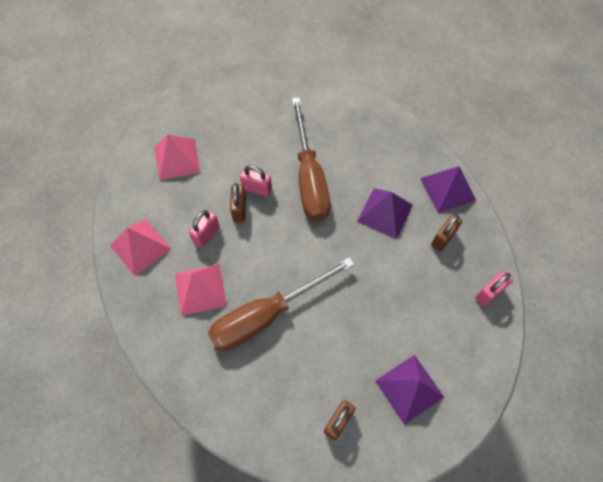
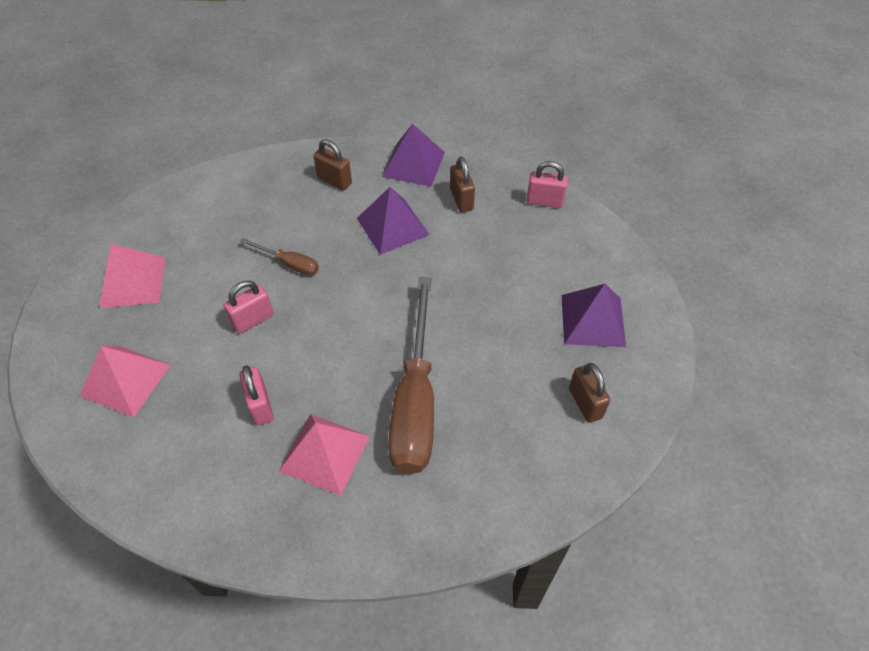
camera: 55 degrees left, 10 degrees down
(140, 246) = (205, 492): pink pyramid -> pink pyramid (133, 281)
(239, 210) = (261, 352): brown padlock -> brown padlock (334, 181)
(309, 178) = (289, 264): brown screwdriver -> brown screwdriver, size x0.46
(488, 293) = (544, 201): pink padlock -> pink padlock turned 75 degrees counterclockwise

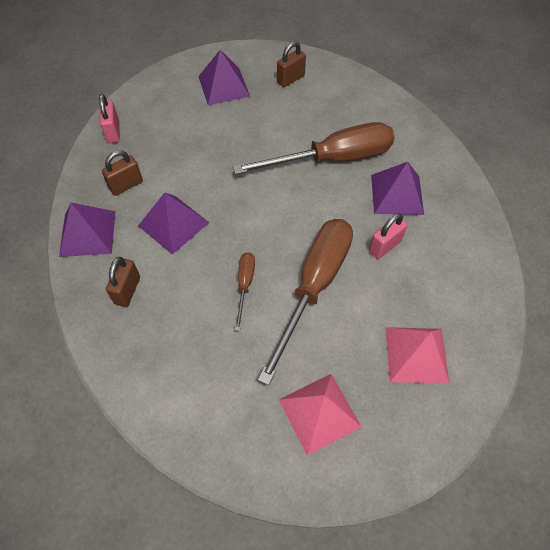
camera: 110 degrees left, 5 degrees up
(253, 320) = (314, 286): pink padlock -> brown screwdriver
(325, 453) = (396, 194): pink pyramid -> purple pyramid

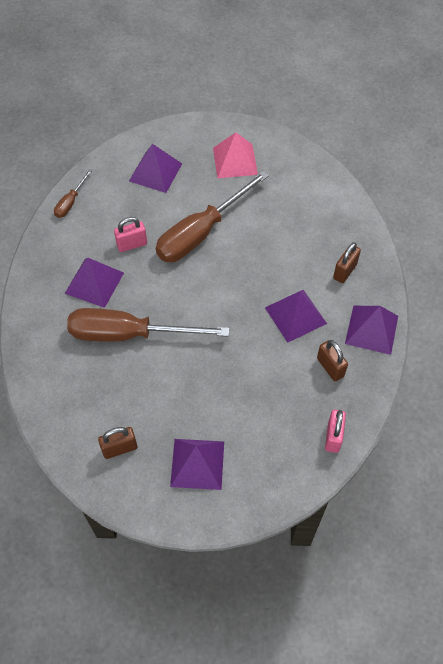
camera: 160 degrees left, 0 degrees up
(126, 185) = (330, 367): brown padlock -> brown padlock turned 75 degrees clockwise
(245, 285) = (253, 248): brown screwdriver -> brown screwdriver (71, 202)
(416, 354) = (155, 172): pink pyramid -> purple pyramid

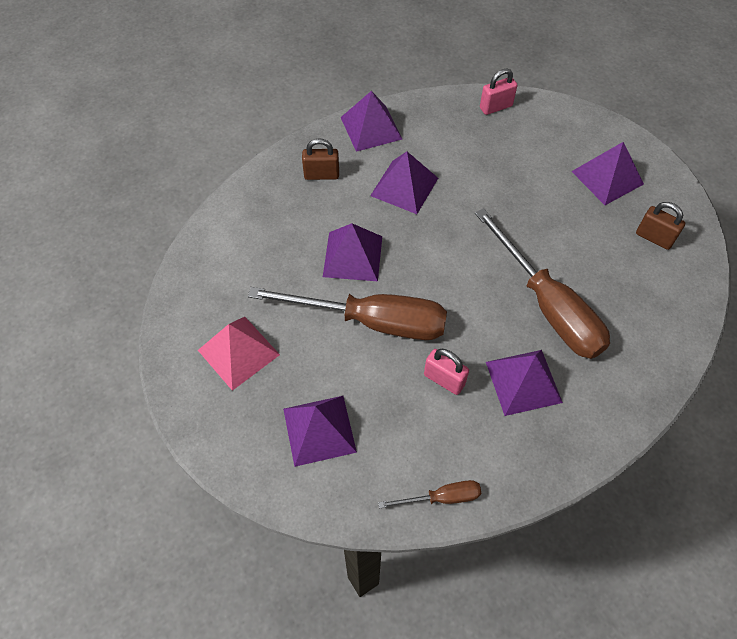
camera: 125 degrees left, 0 degrees up
(258, 250) = (353, 256): none -> purple pyramid
(330, 367) = (435, 137): brown padlock -> none

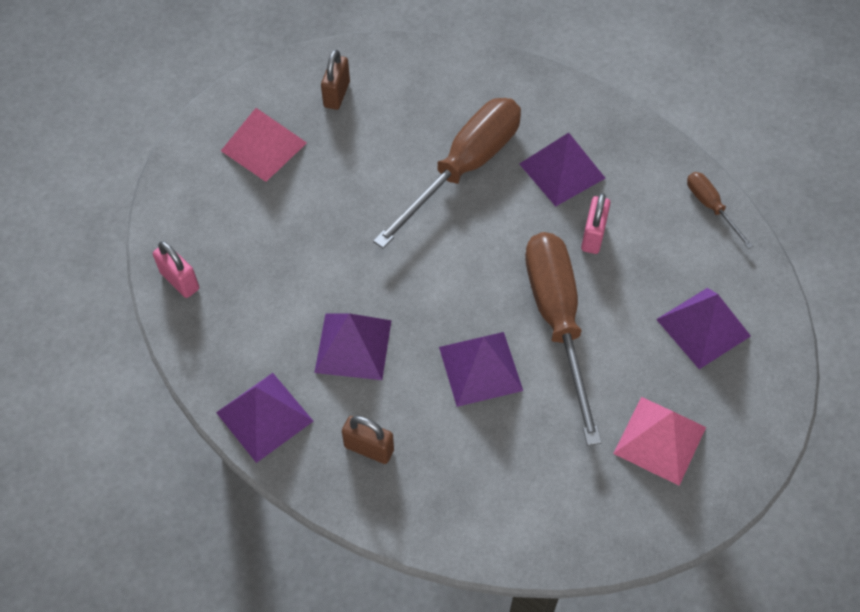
camera: 110 degrees left, 0 degrees up
(321, 175) = (369, 448): brown padlock -> brown padlock turned 45 degrees counterclockwise
(607, 177) = (263, 146): purple pyramid -> pink pyramid

